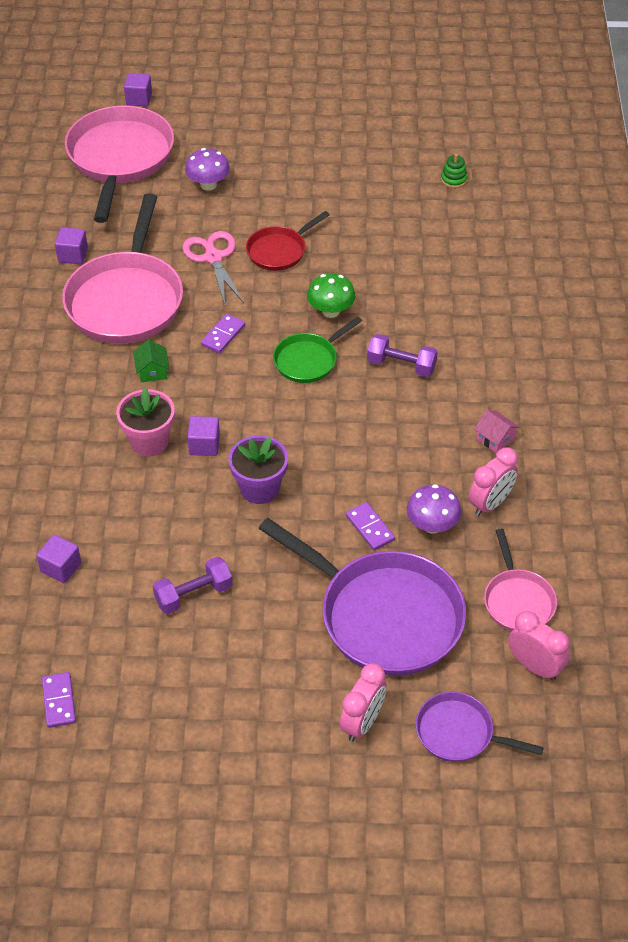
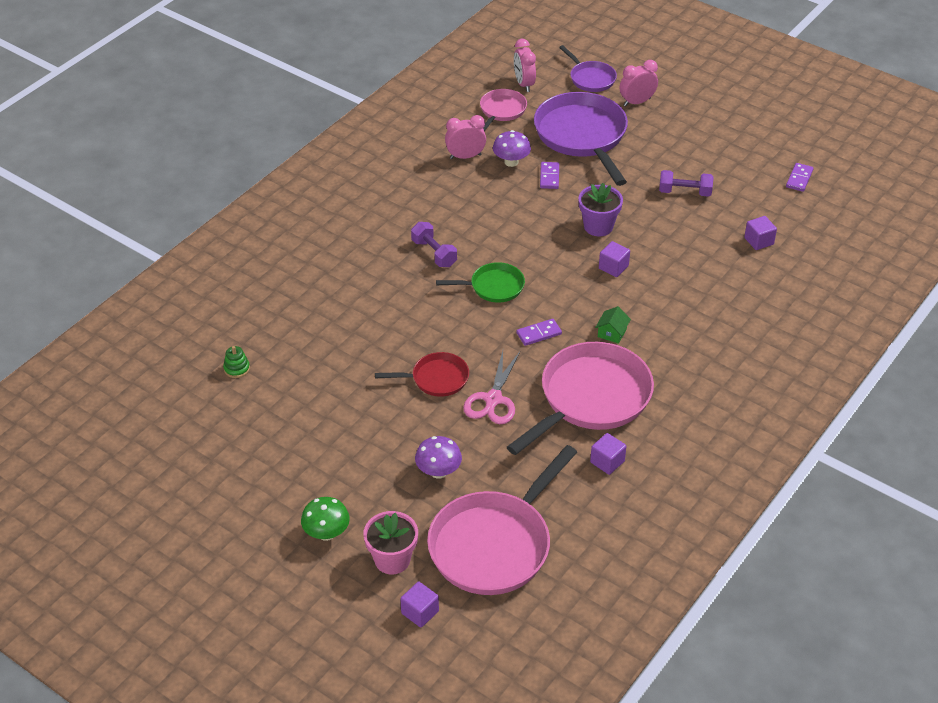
camera: 145 degrees left, 5 degrees down
(149, 441) = (649, 287): pink flower pot -> pink flower pot (392, 559)
(331, 311) = (444, 312): green mushroom -> green mushroom (326, 533)
(495, 439) = (423, 185): pink house -> none

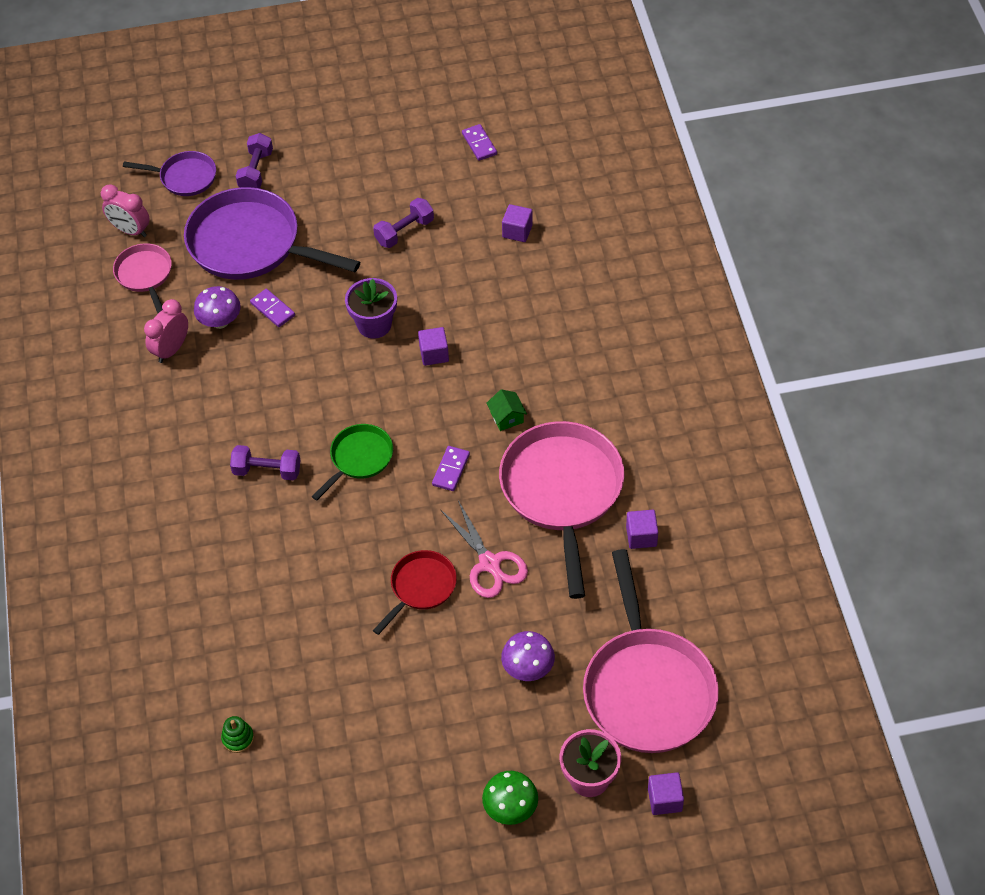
camera: 45 degrees left, 10 degrees up
(637, 102) = (256, 171): pink clock -> purple dumbbell

